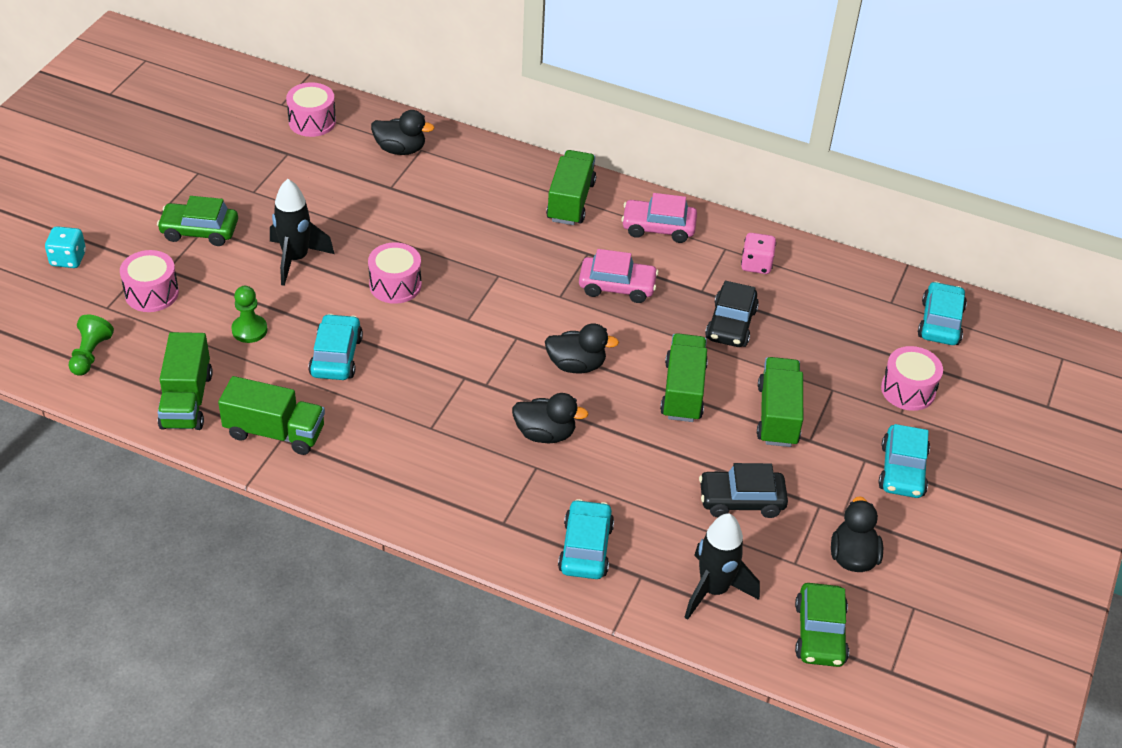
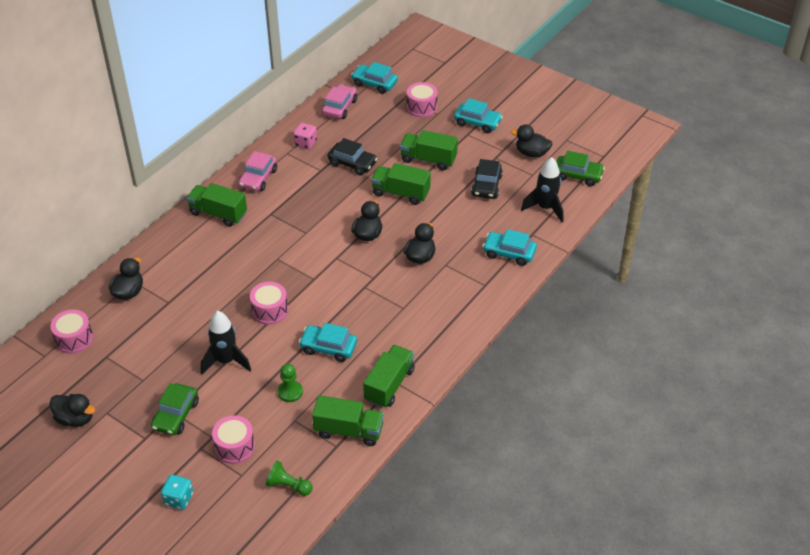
camera: 75 degrees left, 0 degrees up
(186, 150) = (75, 419): none -> black duck
(617, 286) = (305, 205): pink car -> pink car (339, 107)

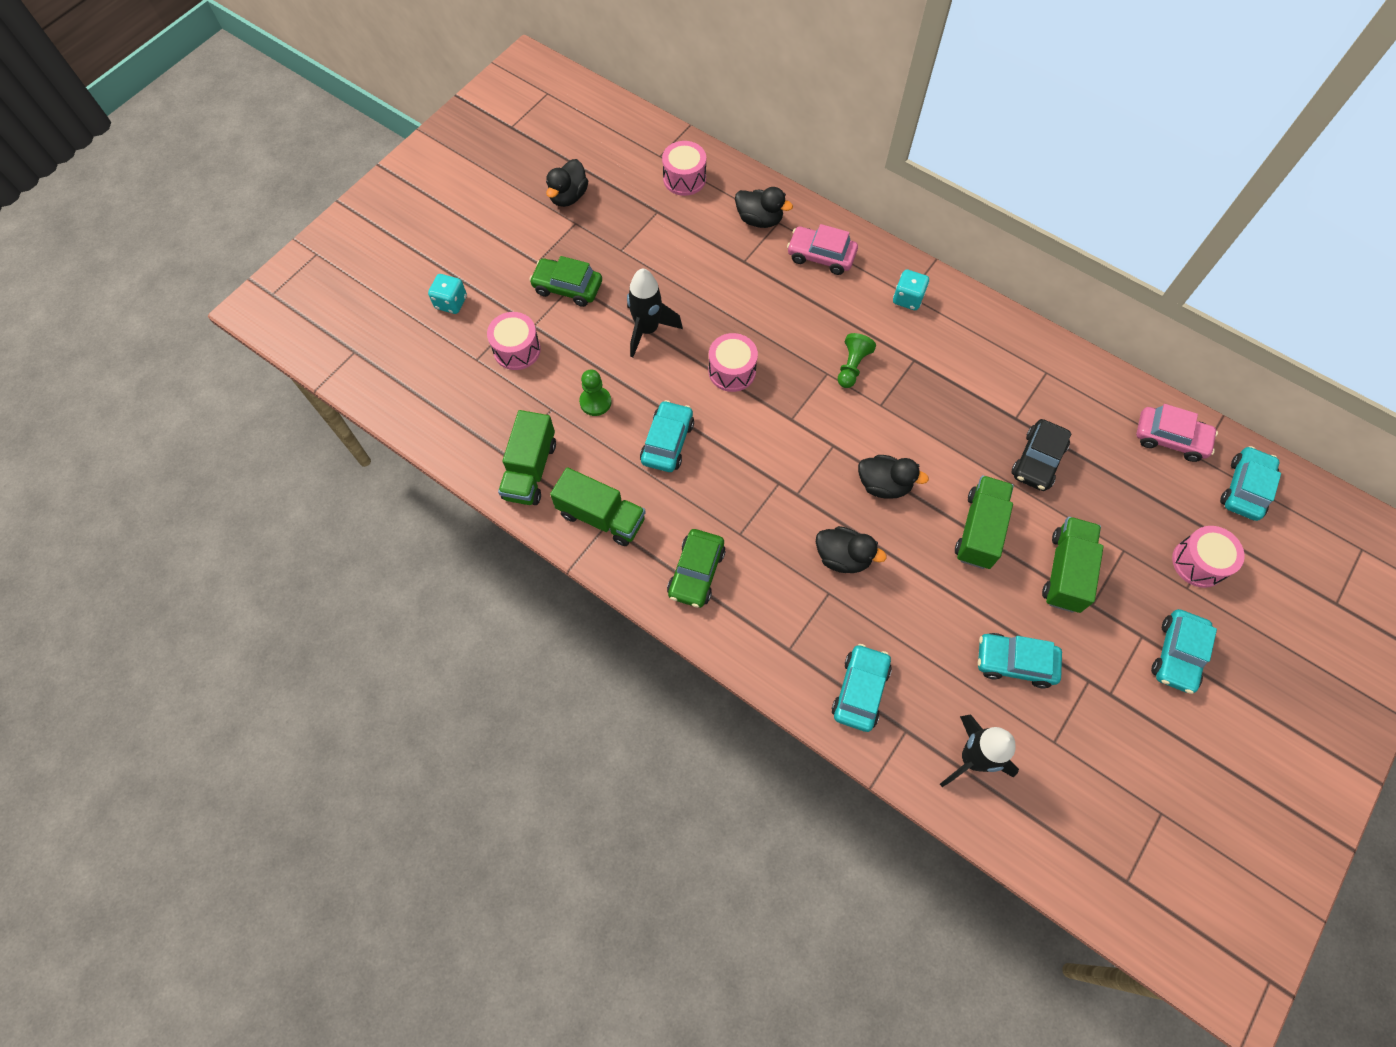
camera: 90 degrees right, 20 degrees up
(218, 214) = (907, 299): green truck -> turquoise dice
(258, 178) = (986, 340): pink car -> pink car (821, 256)
(288, 486) = (455, 408): green pawn -> green pawn (852, 366)
(305, 143) = (1073, 395): pink dice -> none
(486, 186) = (1014, 662): black car -> turquoise car
(531, 153) = (1111, 745): black duck -> none
(578, 175) = (1065, 825): green car -> green car (696, 572)

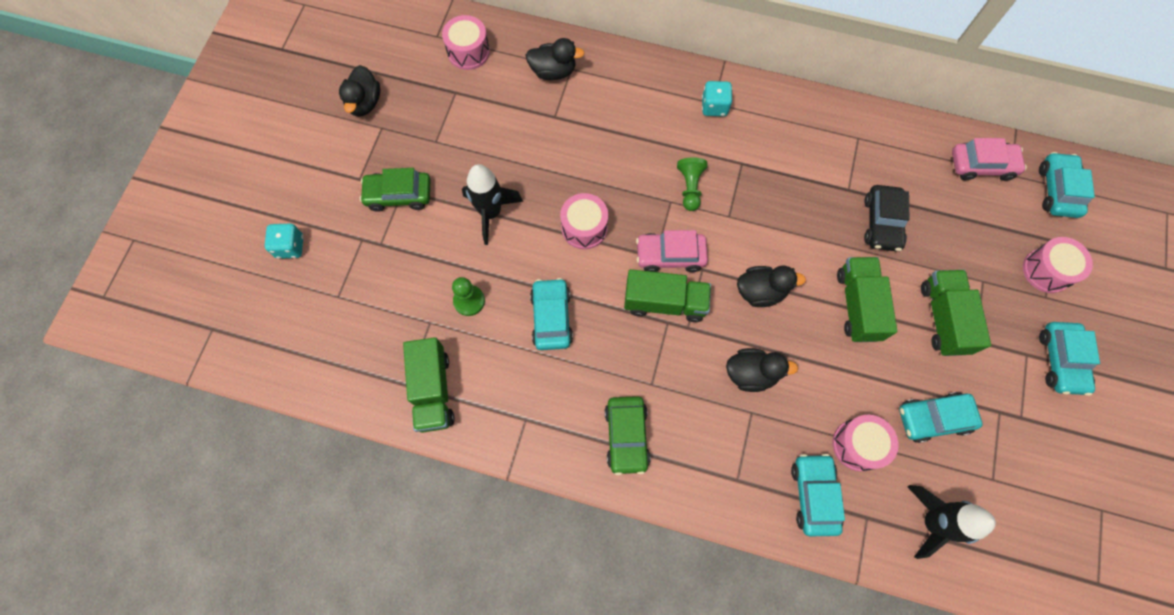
camera: 20 degrees left, 5 degrees up
(517, 350) = (373, 273): pink drum -> pink drum (858, 445)
(601, 517) = (518, 413): green truck -> green truck (664, 302)
(821, 256) = (622, 90): pink car -> pink car (670, 255)

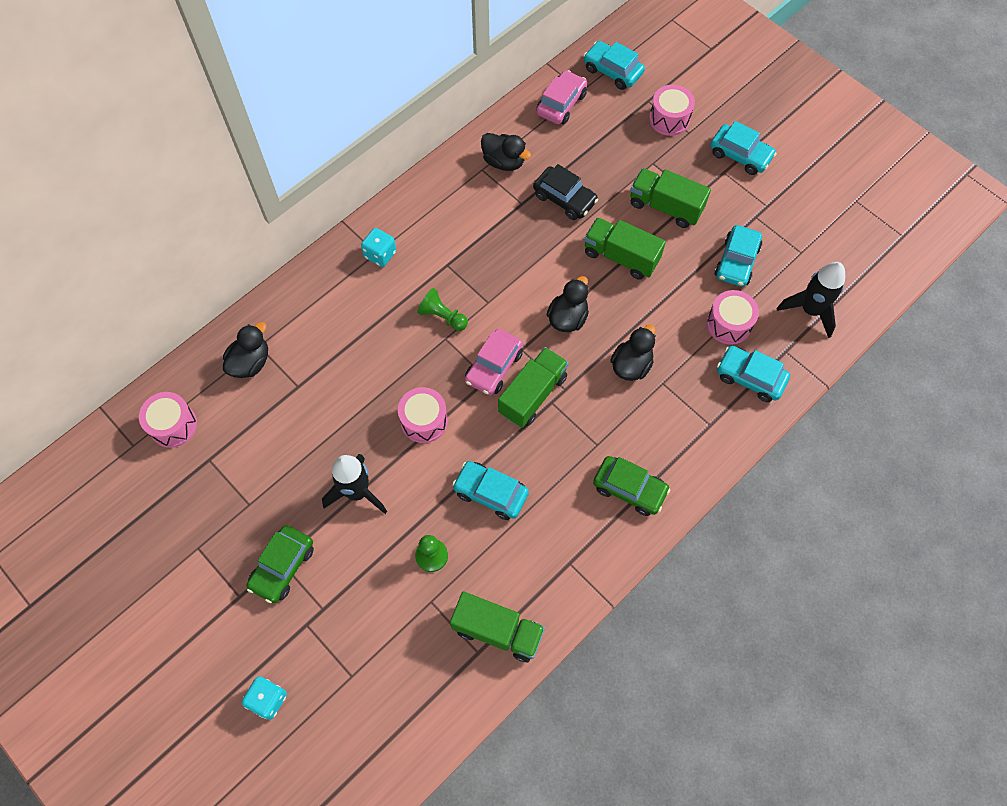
camera: 60 degrees left, 5 degrees down
(364, 103) = (158, 551): black duck -> black duck (504, 162)

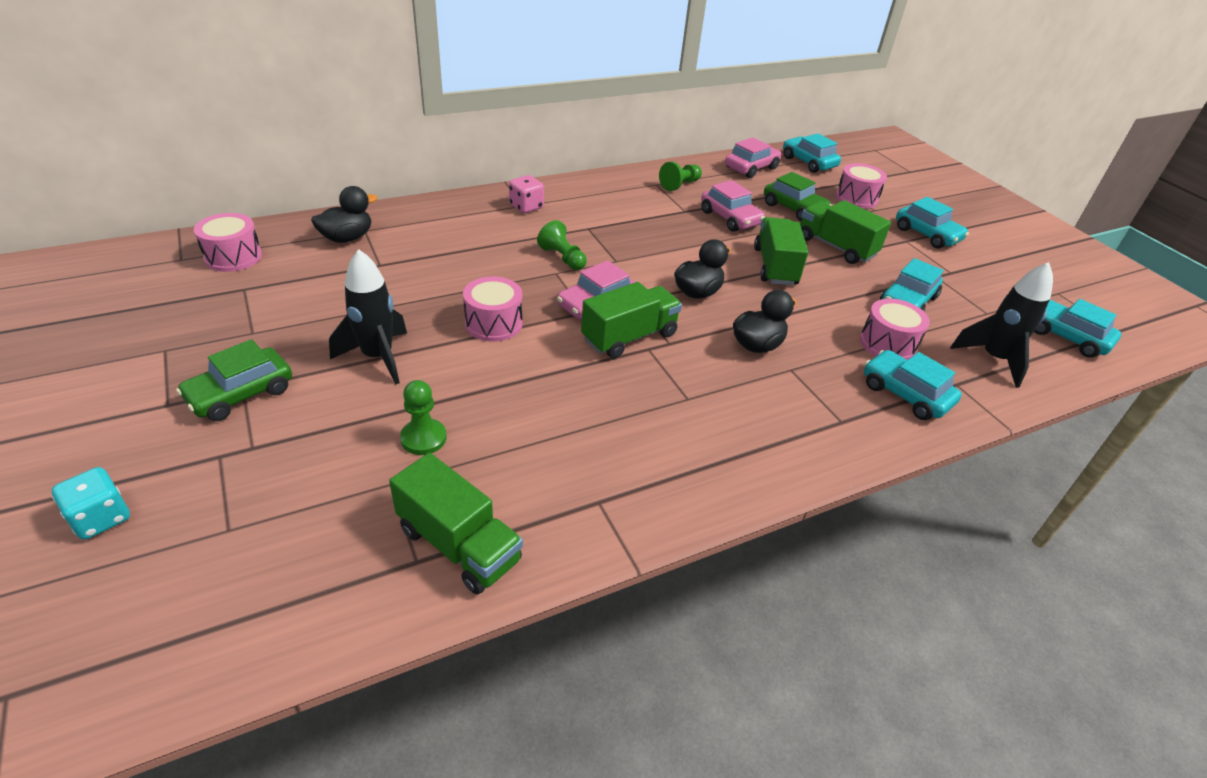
camera: 15 degrees right, 25 degrees down
(380, 254) = (526, 207): turquoise dice -> pink dice
(491, 493) = (533, 403): turquoise car -> turquoise car (1066, 337)
(504, 162) = (680, 185): black duck -> green pawn
(564, 199) = (730, 218): black car -> pink car
(621, 257) = (775, 266): green truck -> green truck turned 45 degrees clockwise
(629, 489) = (713, 451): green car -> green car (794, 208)

